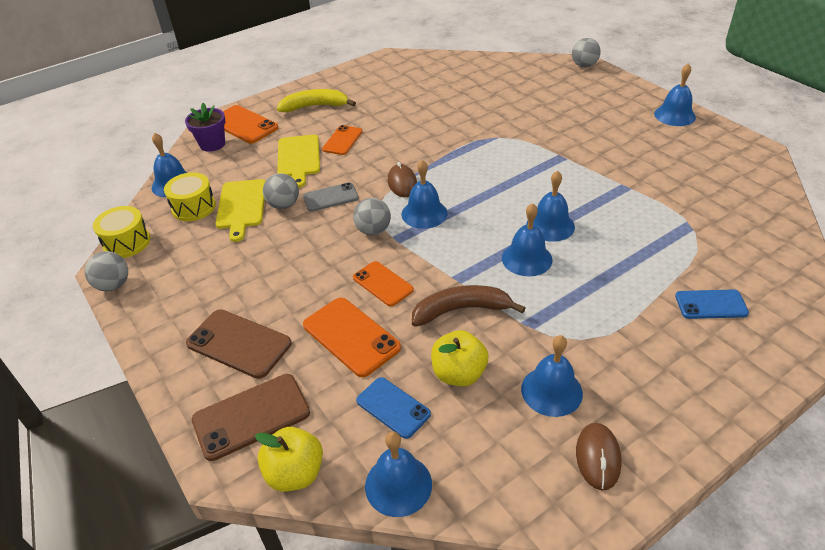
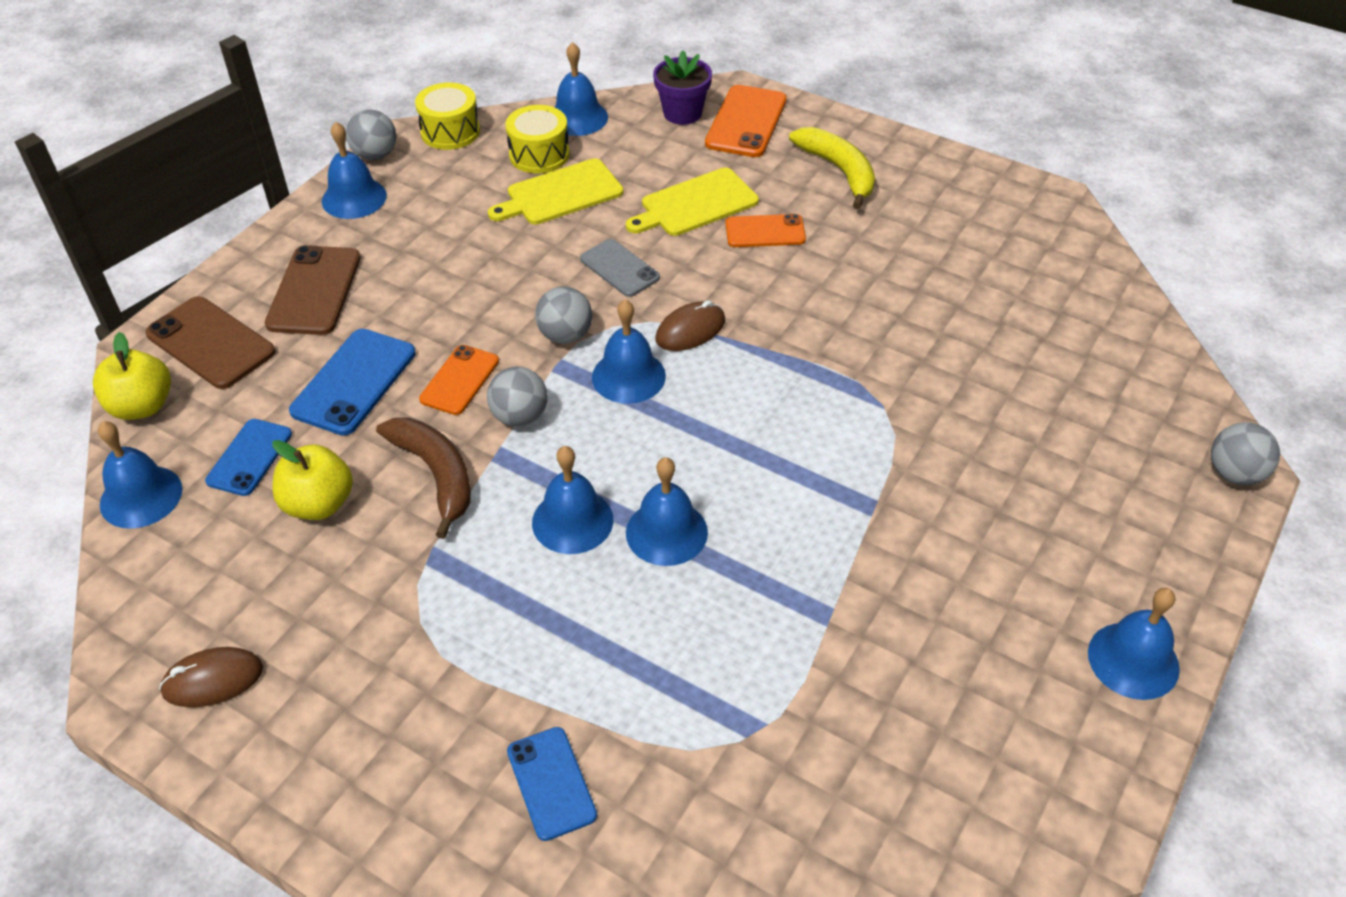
camera: 65 degrees right, 5 degrees up
(284, 205) = (581, 230): grey ball -> grey ball (520, 417)
(351, 336) = (354, 382): orange phone -> blue phone
(551, 391) = (313, 608): blue bell -> blue bell (354, 198)

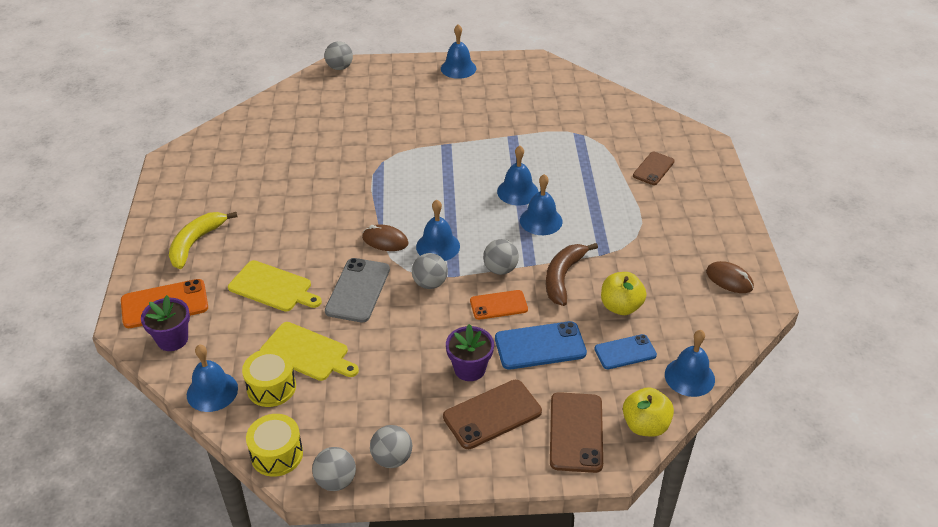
camera: 125 degrees left, 5 degrees down
(354, 198) = (392, 458): blue bell -> grey ball
(394, 304) = (469, 369): none -> purple flower pot
(551, 783) = (653, 169): blue phone -> brown phone
(619, 268) = (358, 290): grey phone -> grey phone, size x1.52
(765, 231) = (278, 248): orange phone -> none

